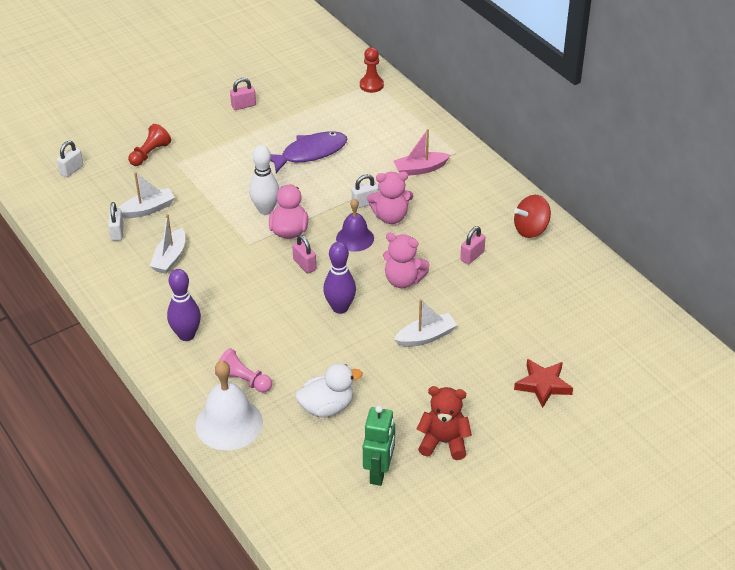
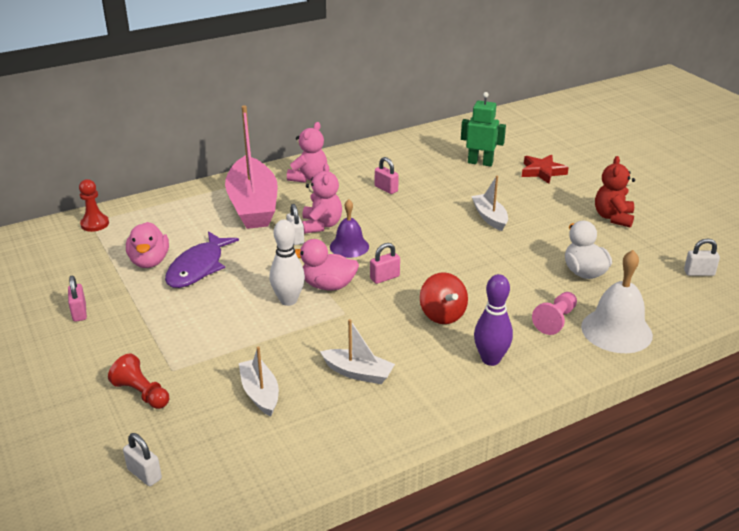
camera: 85 degrees left, 10 degrees down
(117, 232) = (299, 421): white padlock -> white padlock (699, 273)
(310, 153) = (198, 267): purple fish -> purple fish turned 135 degrees counterclockwise
(316, 125) = (149, 261): none -> pink duck
(340, 308) = (450, 259): purple bowling pin -> none
(379, 472) = (655, 249): green robot -> green robot (480, 162)
(403, 280) = (414, 224): pink teddy bear -> pink teddy bear (309, 178)
(420, 169) = (253, 205): pink boat -> pink boat, size x2.04
(531, 229) = (356, 160): red spinning top -> red spinning top (442, 314)

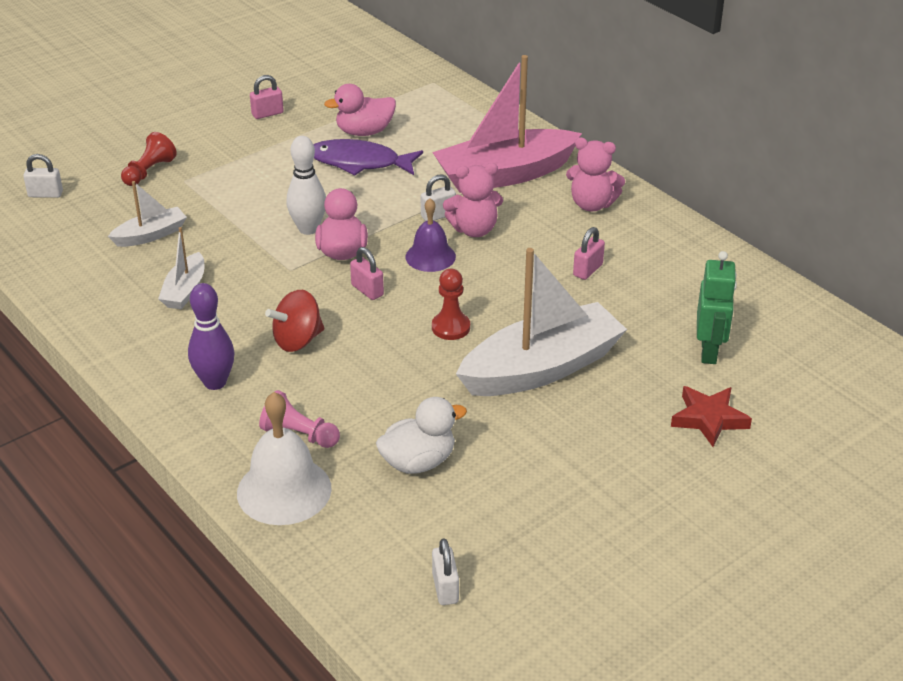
camera: 80 degrees right, 5 degrees up
(95, 224) = (429, 86): red pawn -> red pawn (450, 327)
(144, 474) = (45, 194): white padlock -> white padlock turned 60 degrees clockwise
(489, 217) = (541, 368): white boat -> white boat, size x2.04
(613, 217) = (586, 498): red teddy bear -> none

